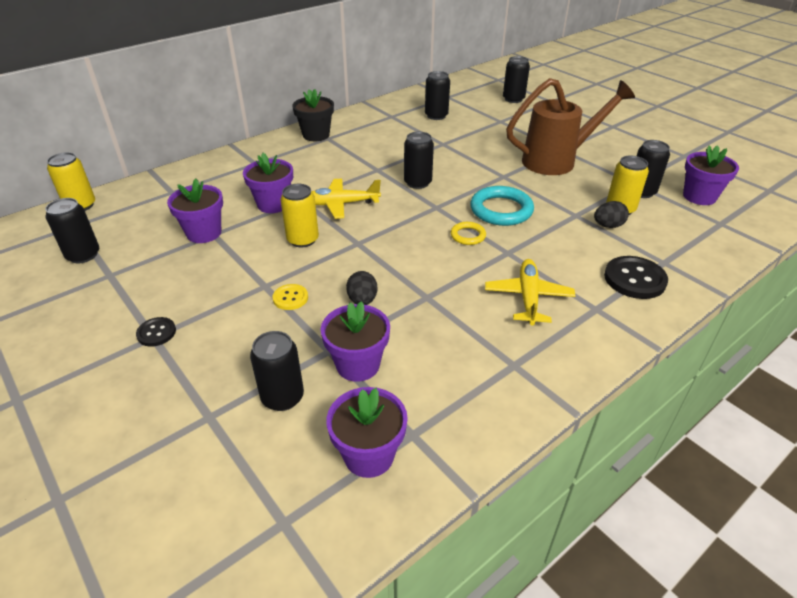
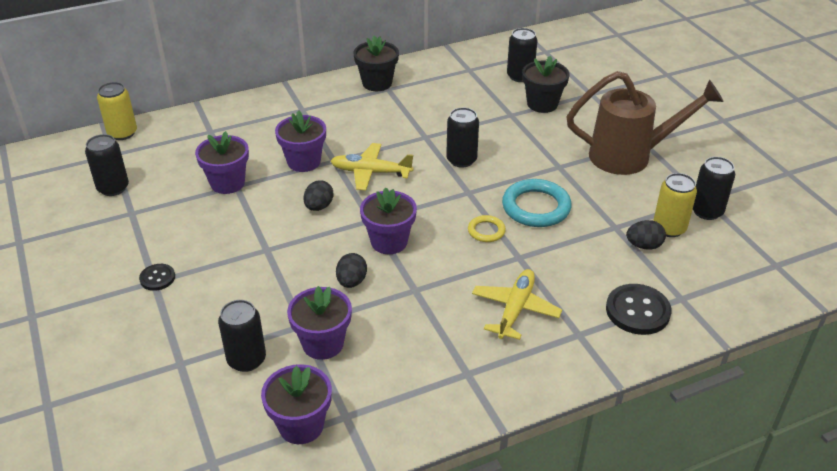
camera: 15 degrees right, 0 degrees up
(290, 298) = (285, 266): yellow button -> none
(303, 240) = (319, 207): yellow can -> black egg
(465, 133) = (542, 104): none -> black flower pot
(513, 99) = (622, 65): black can -> none
(699, 196) = (771, 228): purple flower pot -> purple flower pot (389, 242)

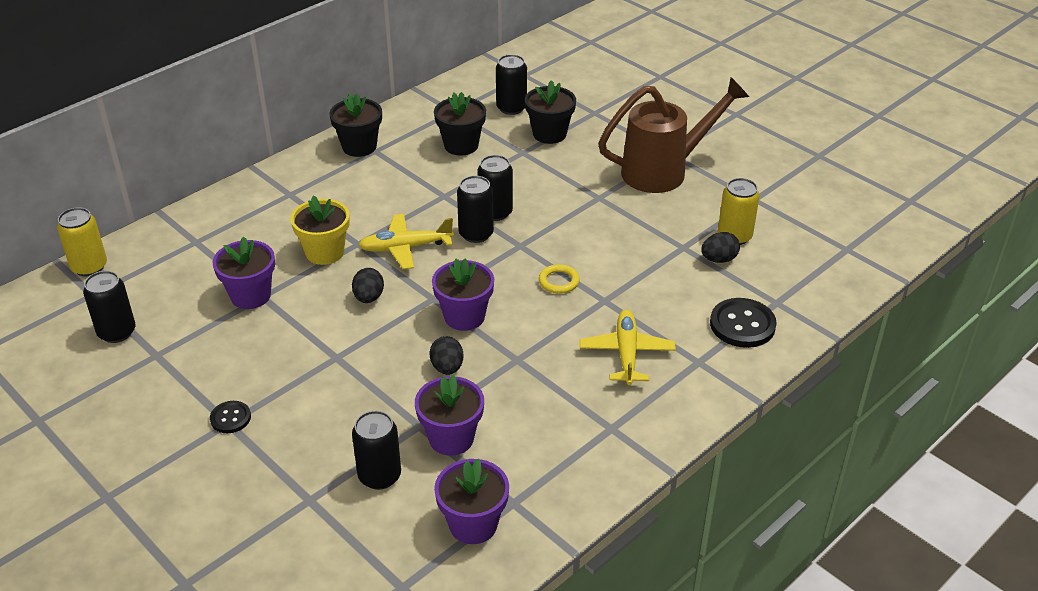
camera: 20 degrees left, 0 degrees up
(304, 162) = (325, 252): purple flower pot -> yellow flower pot
(461, 98) = (461, 145): none -> black flower pot
(536, 207) = (596, 245): turquoise ring -> none
(706, 211) = (761, 211): black can -> black can (476, 234)

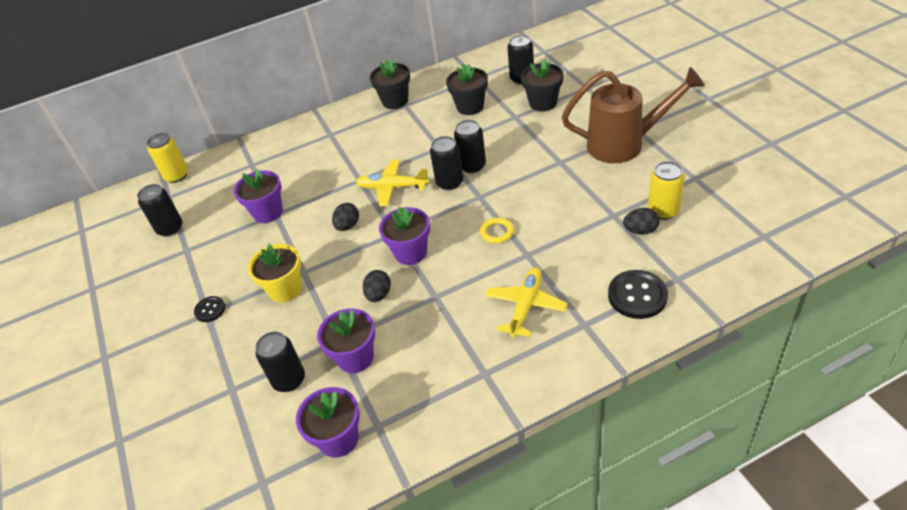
camera: 25 degrees right, 5 degrees up
(325, 252) = (333, 184): yellow flower pot -> yellow flower pot (285, 289)

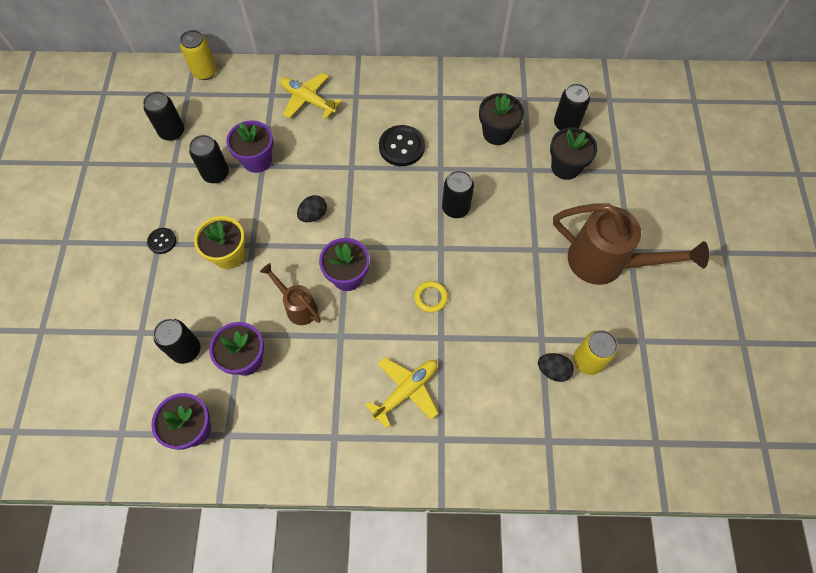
camera: 20 degrees right, 20 degrees up
(379, 295) = (297, 306): black egg -> brown watering can
(392, 187) = (373, 193): yellow plane -> yellow plane (308, 100)
(395, 101) = (434, 86): black flower pot -> none
(449, 182) = (424, 216): black can -> black can (216, 174)
(637, 296) = (503, 437): black button -> black button (401, 147)

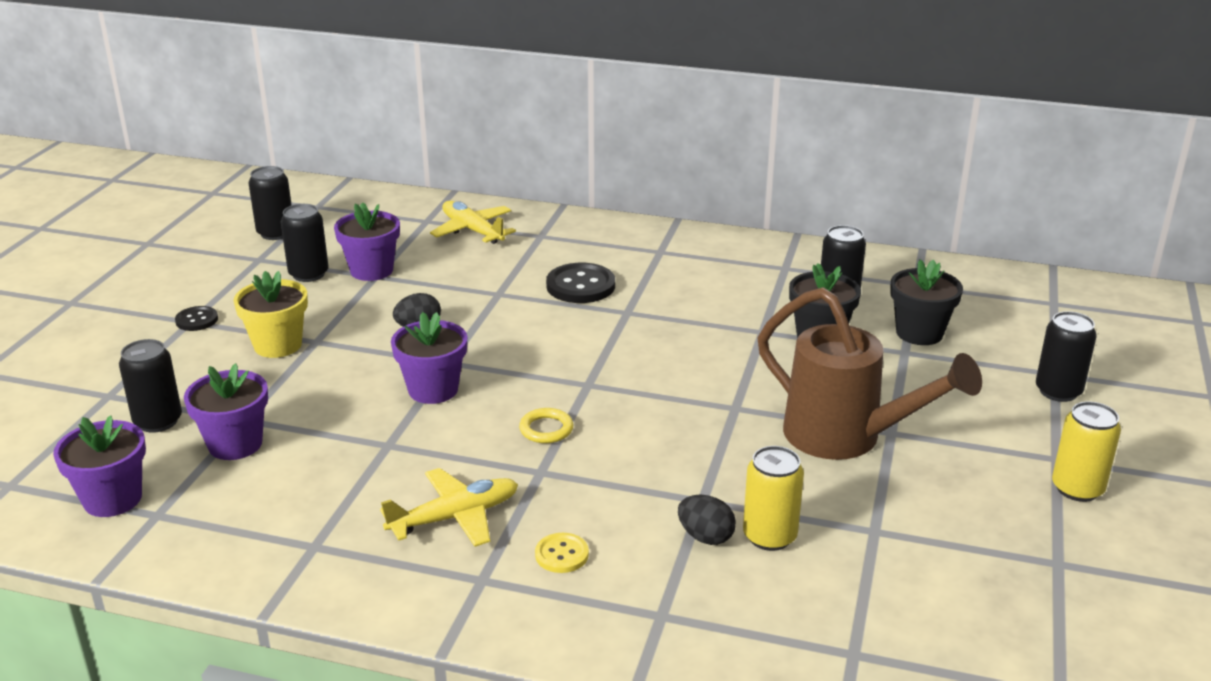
camera: 15 degrees right, 35 degrees down
(205, 72) = (351, 192): yellow can -> yellow can (1077, 489)
(297, 306) = (343, 406): brown watering can -> none
(455, 208) = (630, 350): black can -> black can (1058, 391)
(478, 407) = (561, 554): none -> yellow button
(497, 133) = (728, 292): black flower pot -> black flower pot (919, 333)

